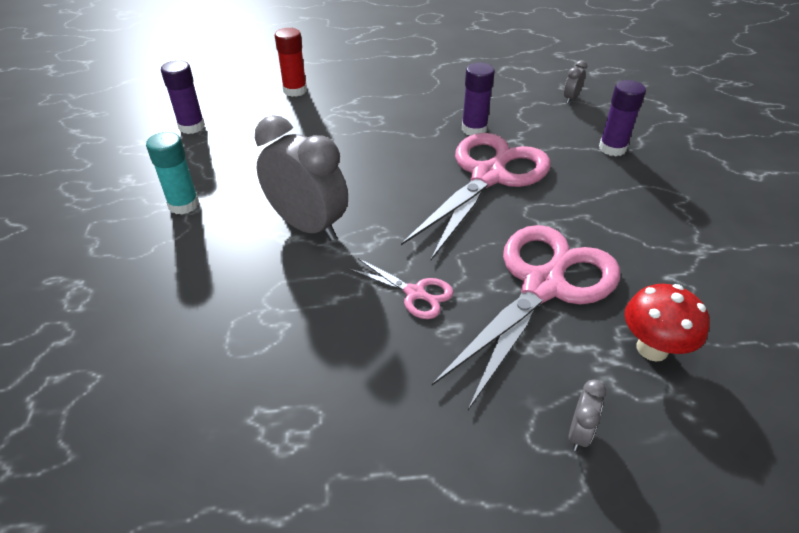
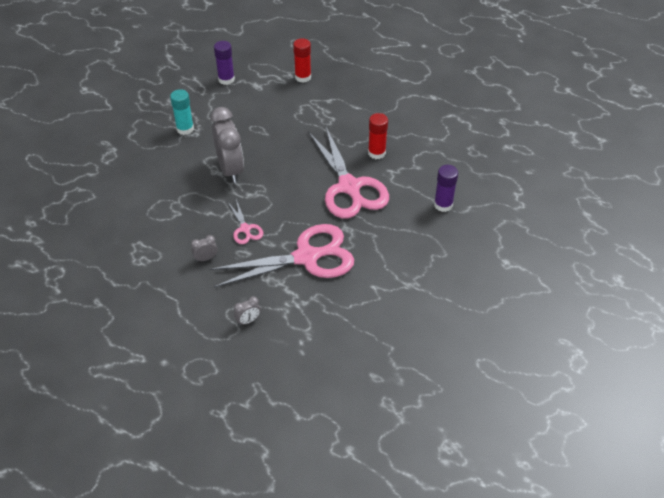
camera: 35 degrees right, 5 degrees up
(474, 129) = (376, 153): purple glue stick -> red glue stick
(488, 176) = (349, 187): pink scissors -> pink scissors turned 90 degrees clockwise
(571, 98) = (464, 159): grey clock -> grey clock (206, 258)
(652, 348) = (321, 310): red mushroom -> none

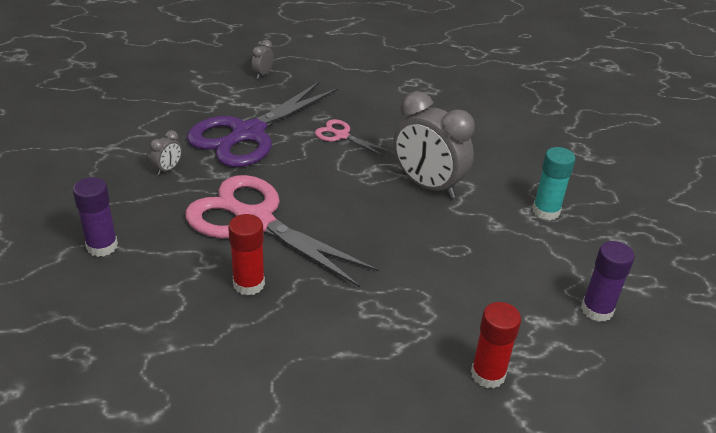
camera: 145 degrees right, 10 degrees down
(206, 258) = (354, 101): grey clock -> grey clock (168, 169)
(306, 257) = (248, 133): pink scissors -> purple scissors

